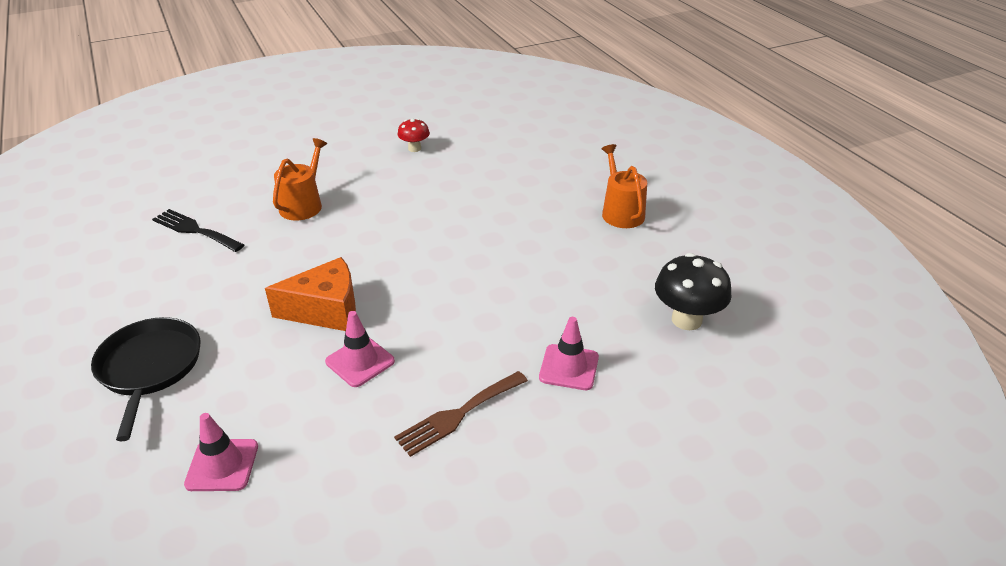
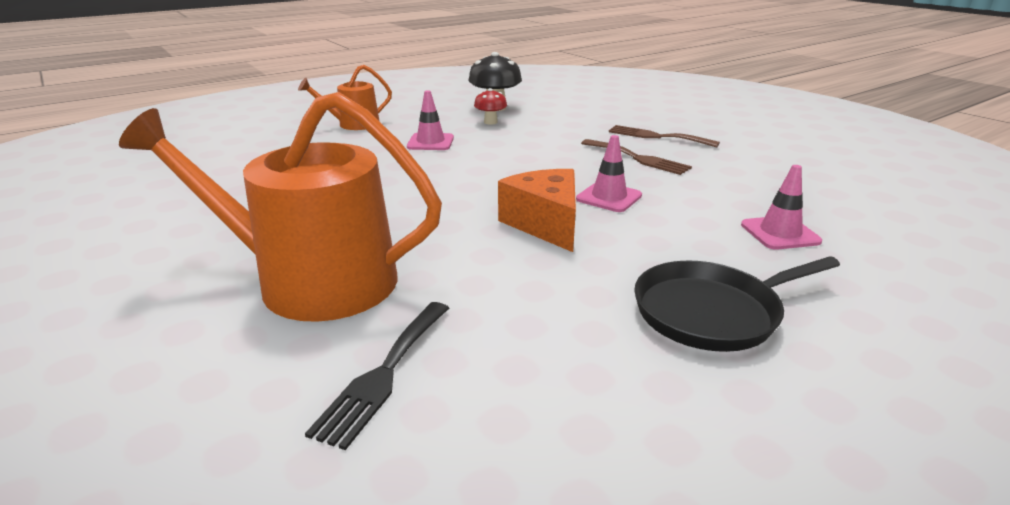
camera: 100 degrees left, 10 degrees down
(303, 204) = (311, 281): orange watering can -> orange watering can, size x1.93
(414, 148) = (166, 222): red mushroom -> red mushroom (490, 122)
(536, 461) = (657, 136): none -> brown fork
(569, 367) = (564, 133): pink traffic cone -> pink traffic cone (430, 142)

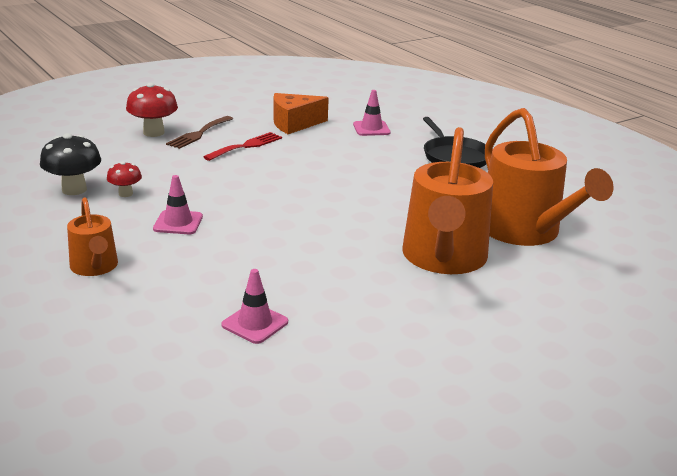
camera: 90 degrees left, 0 degrees up
(384, 374) = (525, 231): black fork -> orange watering can
(545, 224) = (360, 185): orange cheese -> orange cheese (294, 124)
(609, 197) = (319, 163): pink traffic cone -> pink traffic cone (255, 323)
(638, 158) = (246, 146): brown fork -> red fork
(644, 120) = (154, 132): none -> red mushroom

